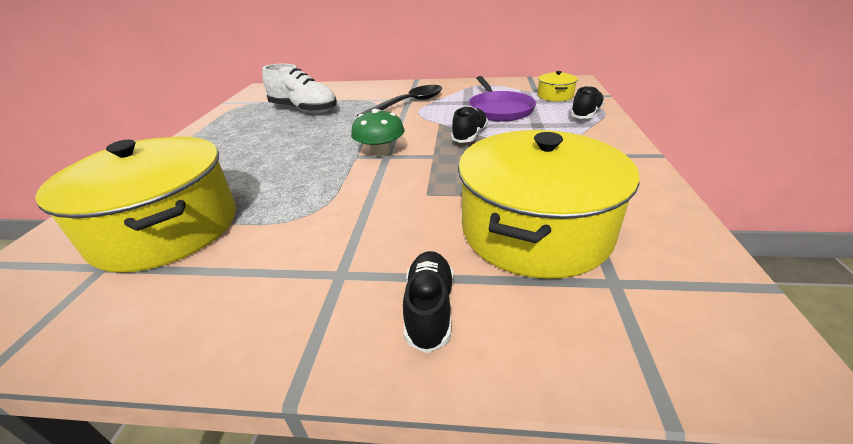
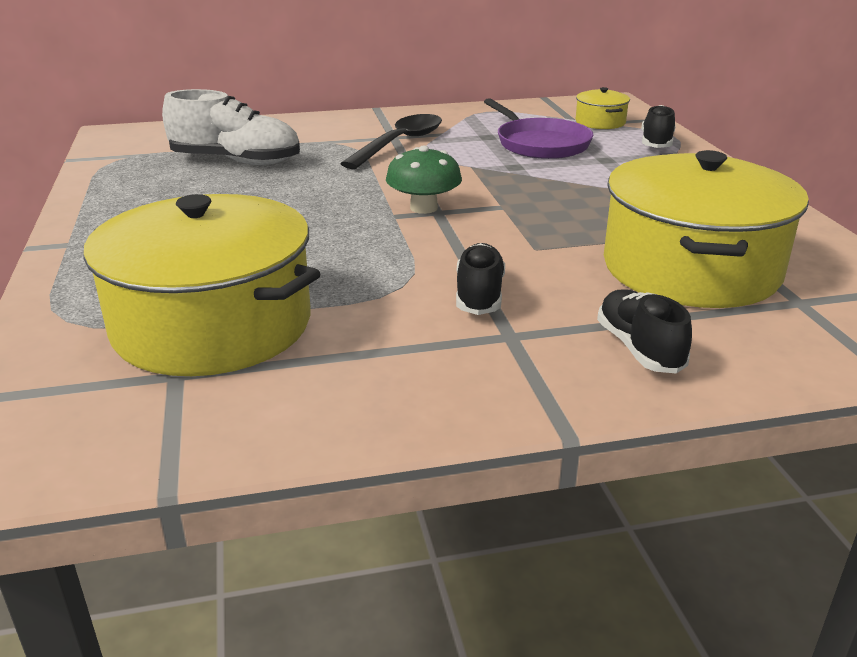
camera: 20 degrees left, 5 degrees down
(469, 135) = (528, 179): black shoe -> black shoe (479, 295)

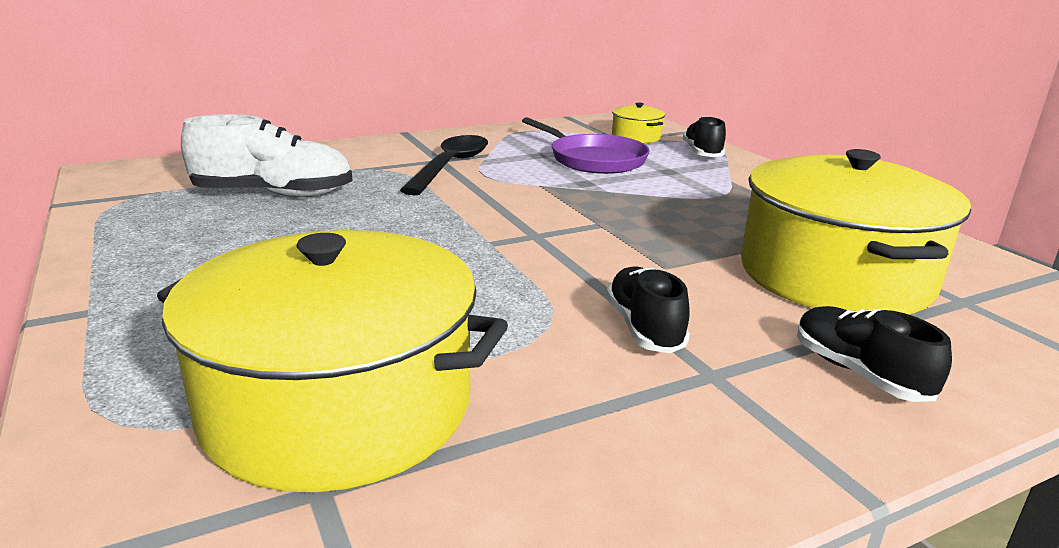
camera: 15 degrees left, 5 degrees down
(423, 208) = (518, 232): green mushroom -> none

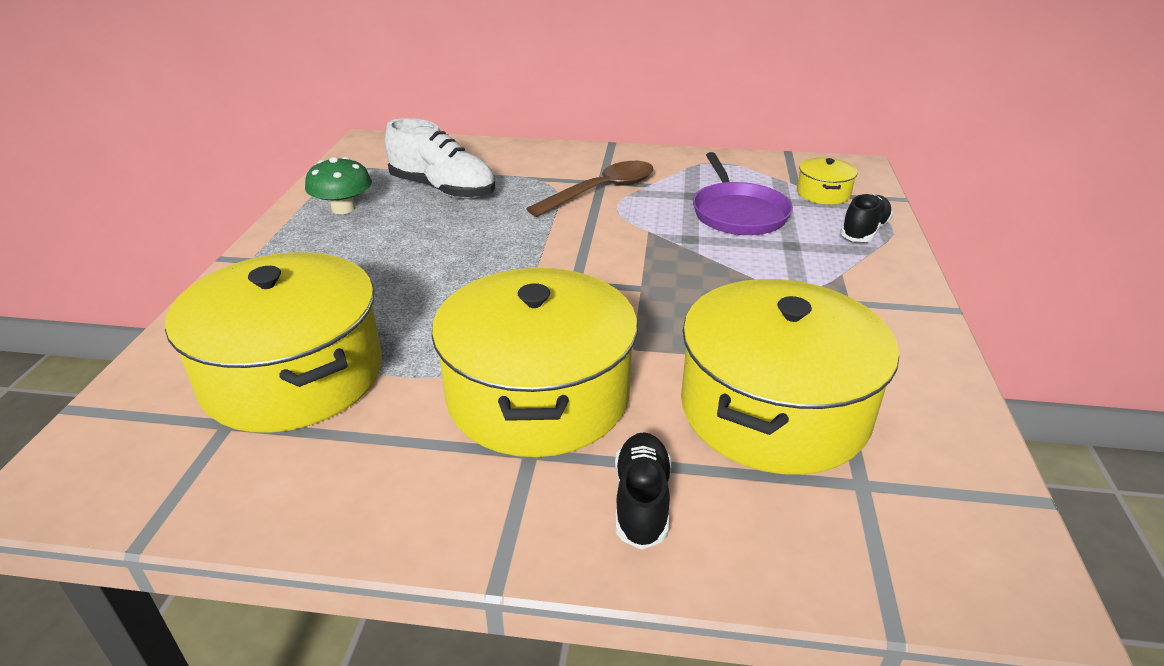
camera: 35 degrees right, 10 degrees up
(162, 234) = (343, 208): none -> green mushroom
(450, 166) = (601, 191): black spoon -> brown spoon
(644, 328) = (538, 395): black shoe -> yellow pot

